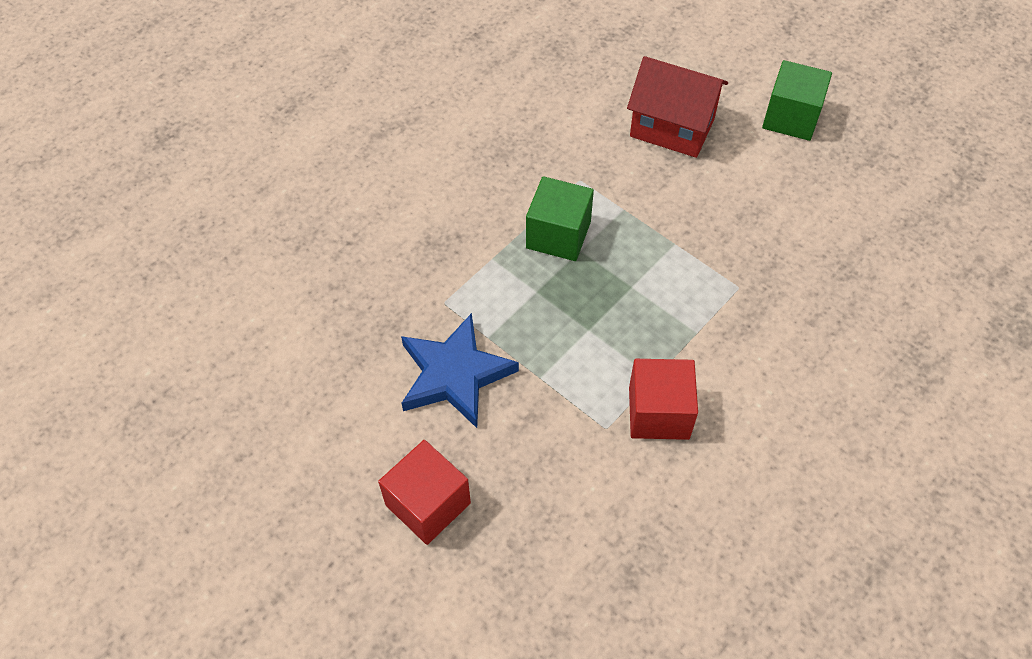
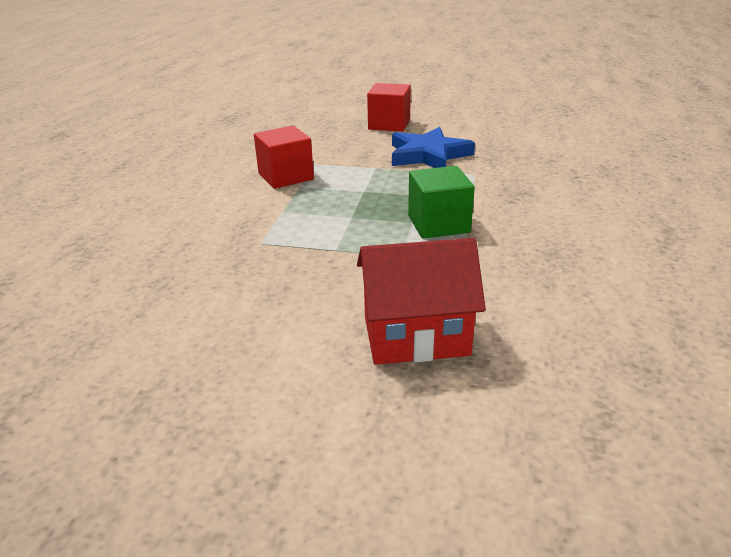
camera: 150 degrees right, 25 degrees down
(791, 118) = (272, 408): green cube -> none

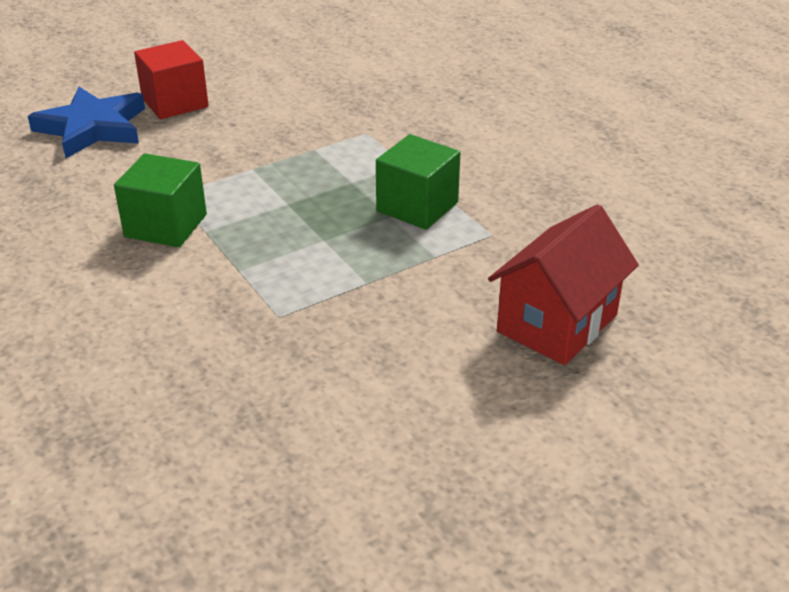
camera: 45 degrees left, 5 degrees up
(286, 176) = (166, 225): red cube -> green cube
(428, 155) = (285, 128): blue star -> blue star (92, 128)

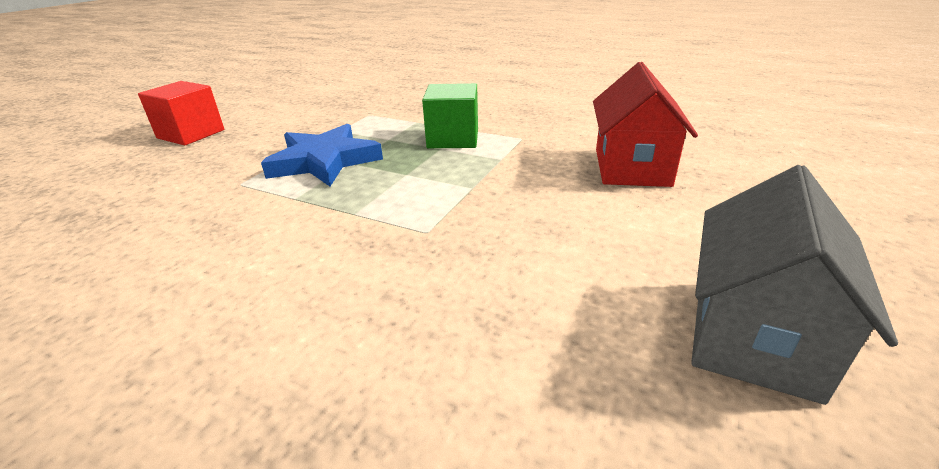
camera: 30 degrees left, 5 degrees down
(92, 128) = (118, 165): blue star -> blue star (324, 161)
(166, 225) = (251, 205): green cube -> none
(422, 521) = (754, 335): none -> grey house

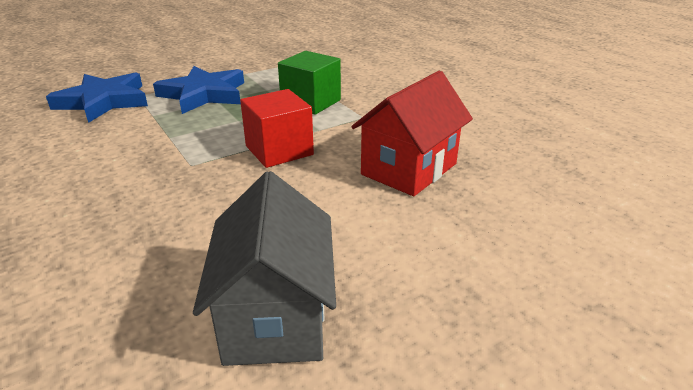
camera: 30 degrees right, 0 degrees up
(191, 134) = (157, 51): red cube -> red cube (279, 150)
(200, 202) = (103, 101): none -> blue star
(754, 335) = (275, 316): grey house -> grey house turned 60 degrees counterclockwise

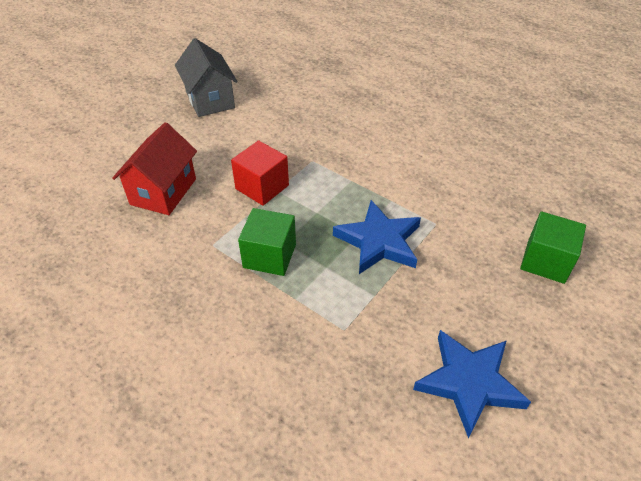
camera: 160 degrees right, 15 degrees up
(94, 67) = (545, 261): none -> green cube
(103, 101) = (453, 207): blue star -> blue star (469, 383)

